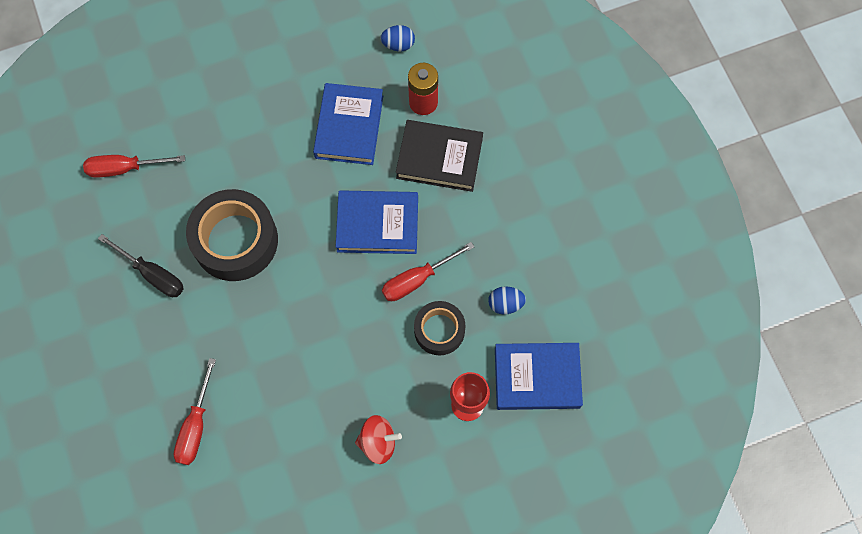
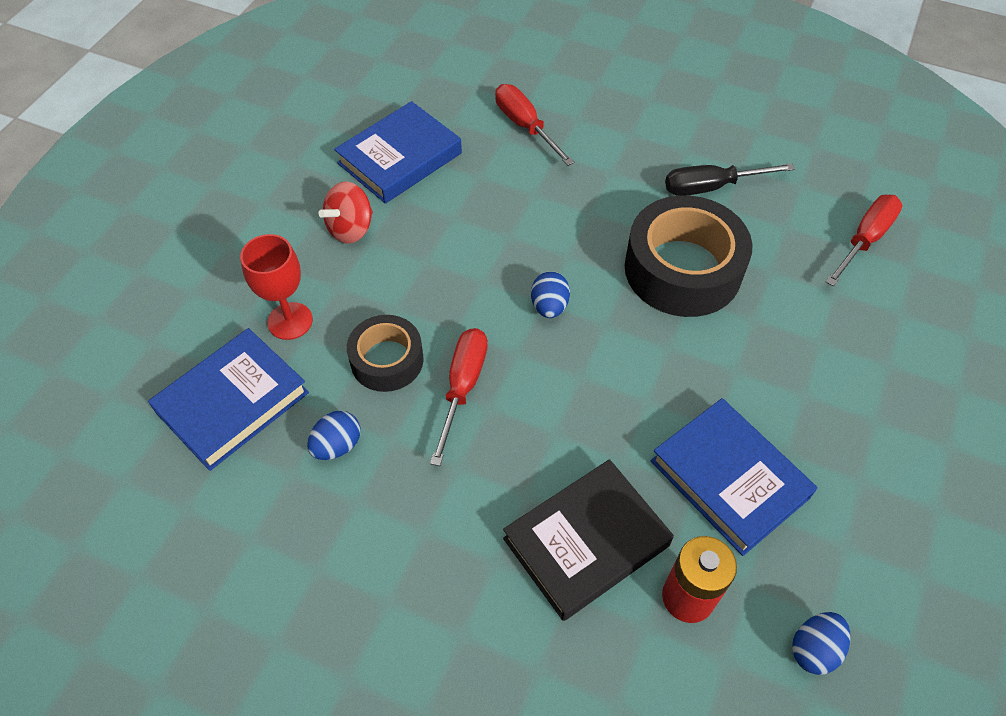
camera: 135 degrees right, 15 degrees down
(327, 284) = (549, 306): none -> blue egg
(377, 225) = (567, 403): blue book -> blue book (399, 158)

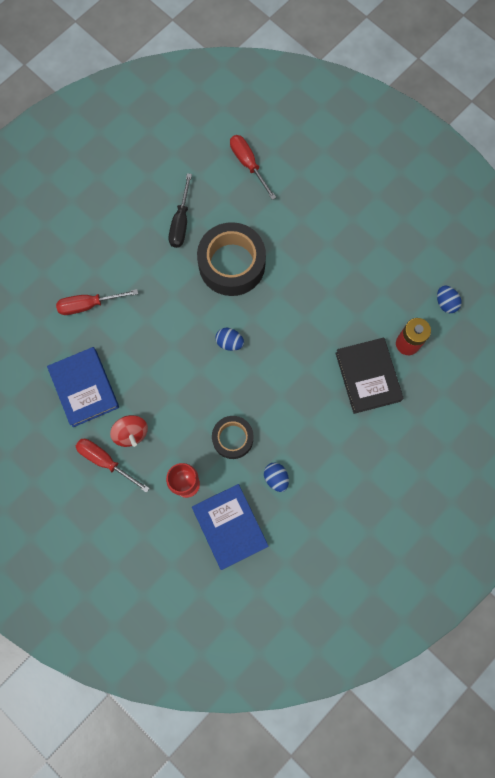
camera: 70 degrees left, 20 degrees up
(462, 387) = (264, 405): red screwdriver -> red screwdriver (105, 461)
(729, 479) = (359, 299): blue book -> none

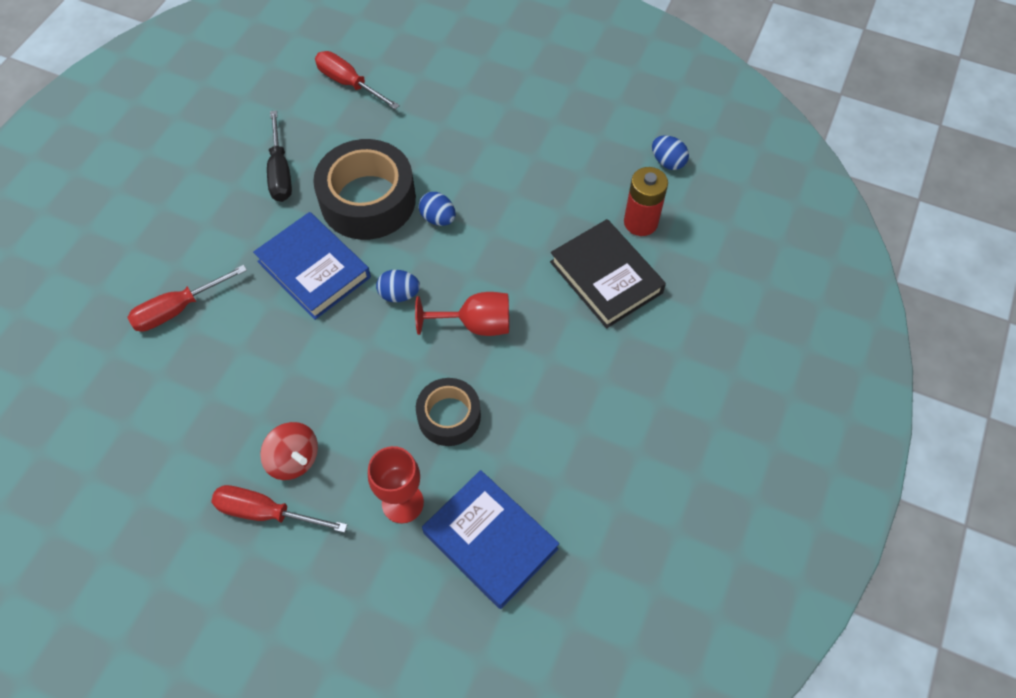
camera: 20 degrees left, 15 degrees down
(84, 388) = (203, 421): blue book -> blue book (314, 269)
(271, 381) = (475, 324): none -> red goblet
(276, 478) = (532, 449): blue egg -> blue egg (438, 218)

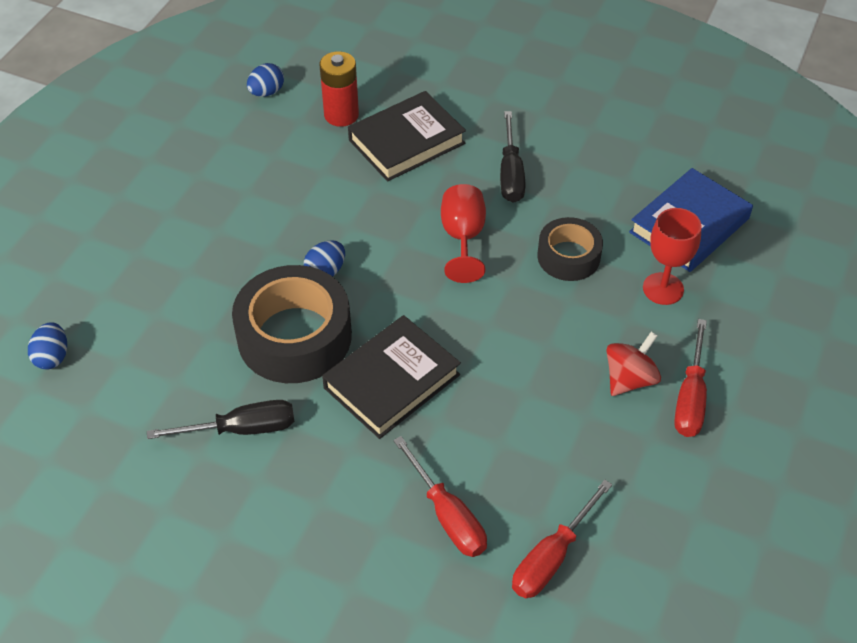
camera: 90 degrees left, 10 degrees down
(314, 269) = (392, 381): blue book -> black book
(349, 83) = (101, 367): red screwdriver -> red screwdriver (551, 557)
(399, 294) = (426, 301): blue egg -> blue egg (52, 357)
(564, 369) = (510, 174): none -> black screwdriver

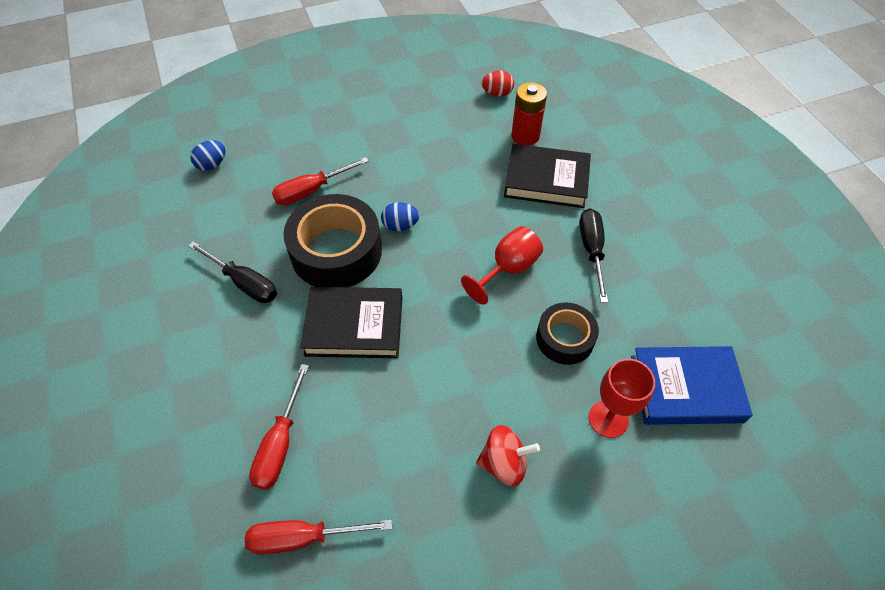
camera: 45 degrees right, 5 degrees up
(267, 92) = (497, 93): blue egg -> red egg
(510, 174) = (591, 250): black screwdriver -> black screwdriver turned 135 degrees clockwise
(690, 397) = (532, 519): red screwdriver -> red screwdriver (311, 191)

